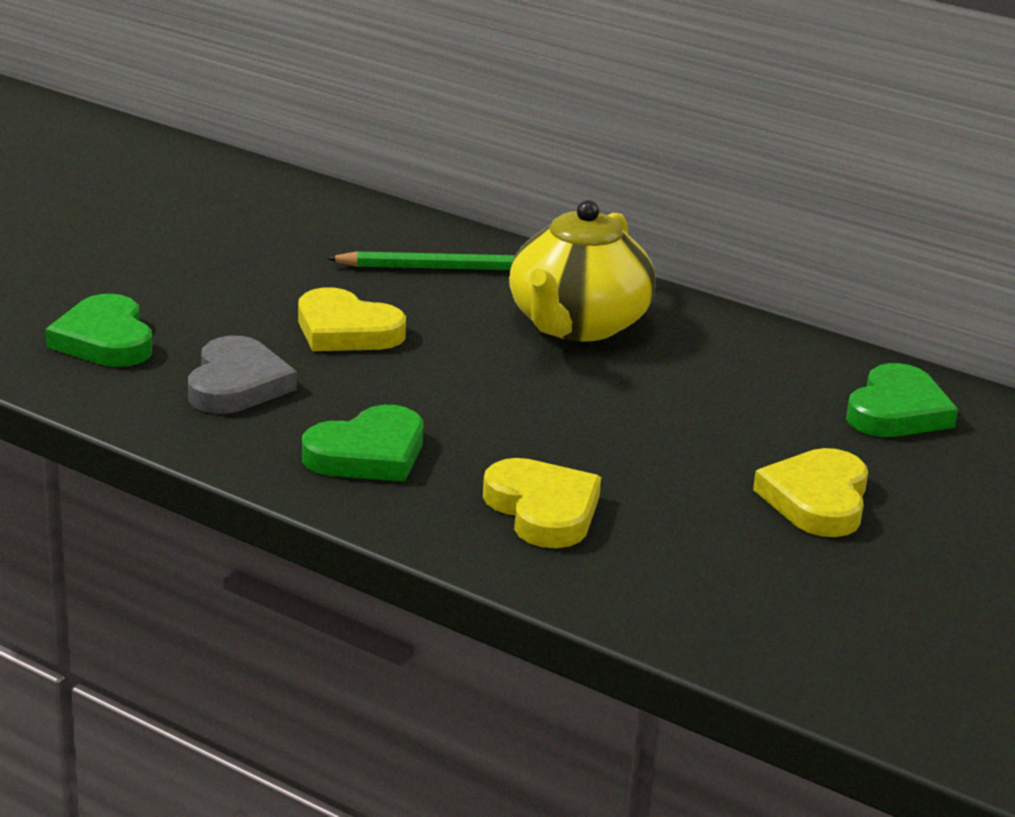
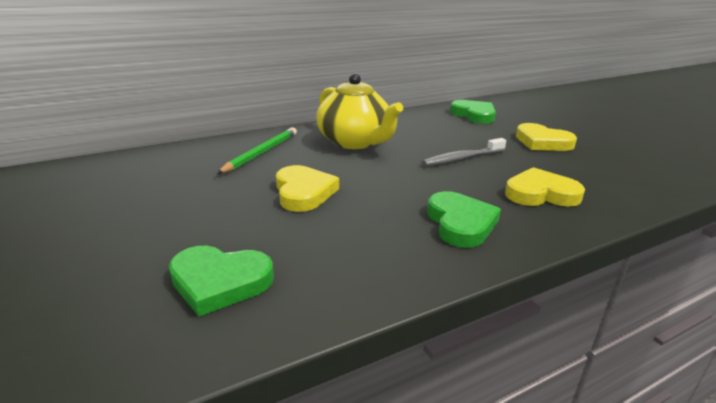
camera: 60 degrees left, 0 degrees up
(237, 384) = (340, 243): grey heart -> none
(346, 330) = (303, 192): yellow heart -> yellow heart turned 75 degrees counterclockwise
(620, 427) = (462, 158): none -> grey toothbrush

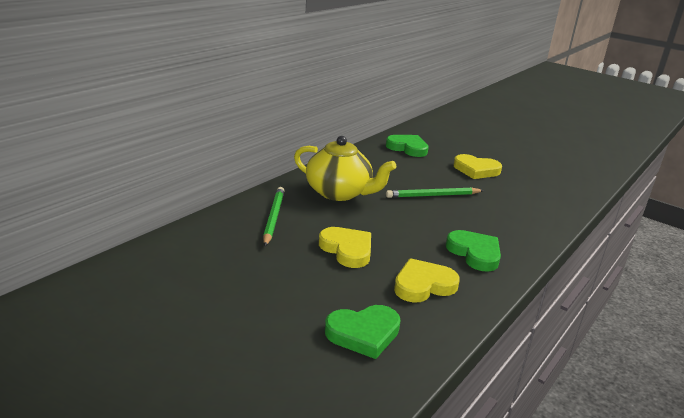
camera: 25 degrees left, 0 degrees up
(462, 158) = (433, 195): grey toothbrush -> green pencil
(541, 194) = (506, 218): yellow heart -> yellow heart (423, 285)

